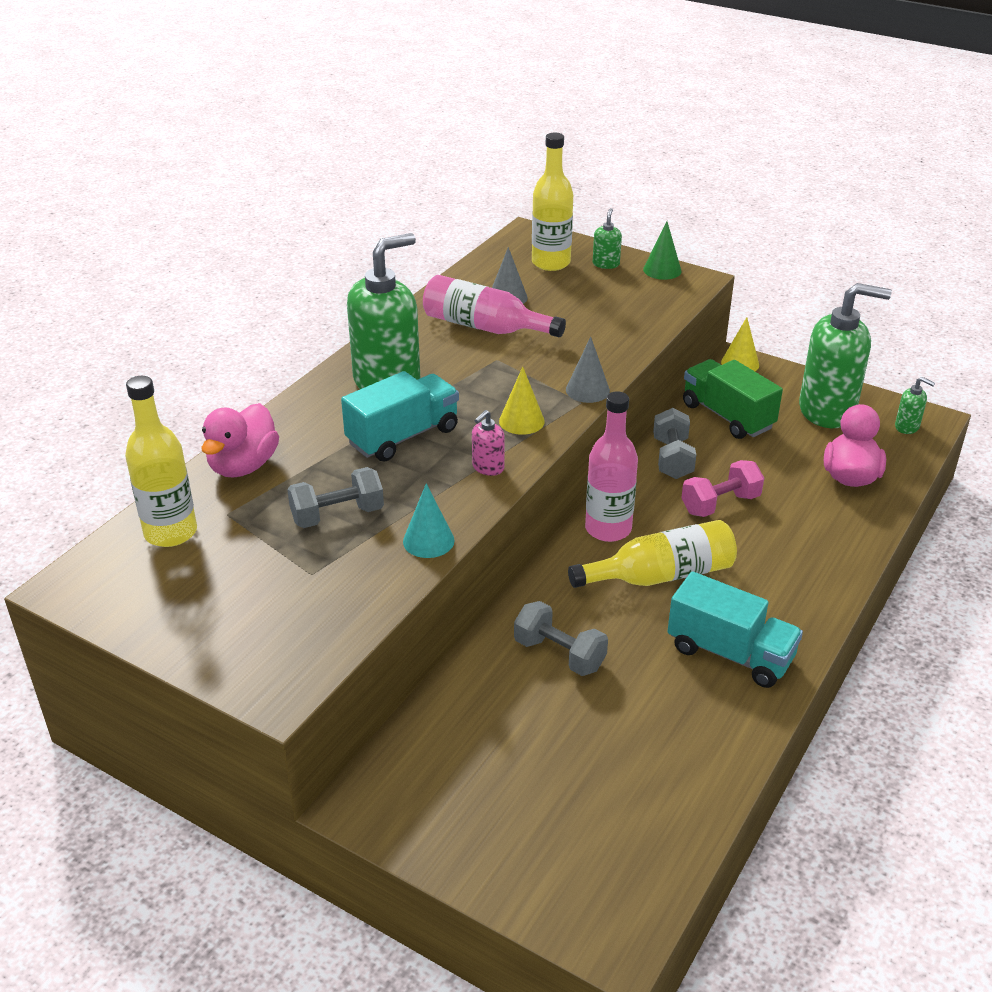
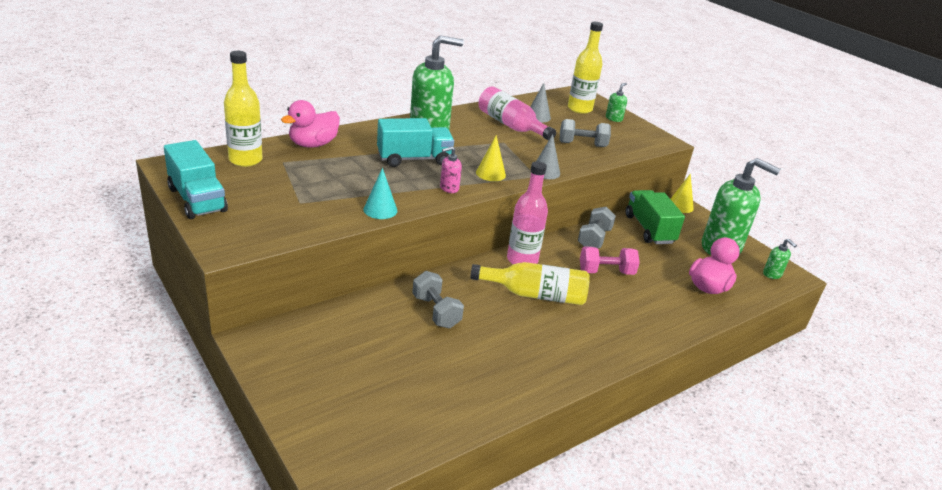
camera: 20 degrees right, 5 degrees down
(337, 515) = (341, 182): grey dumbbell -> grey dumbbell (582, 144)
(662, 270) = (647, 131): green cone -> none
(730, 653) = (545, 351): turquoise truck -> turquoise truck (197, 200)

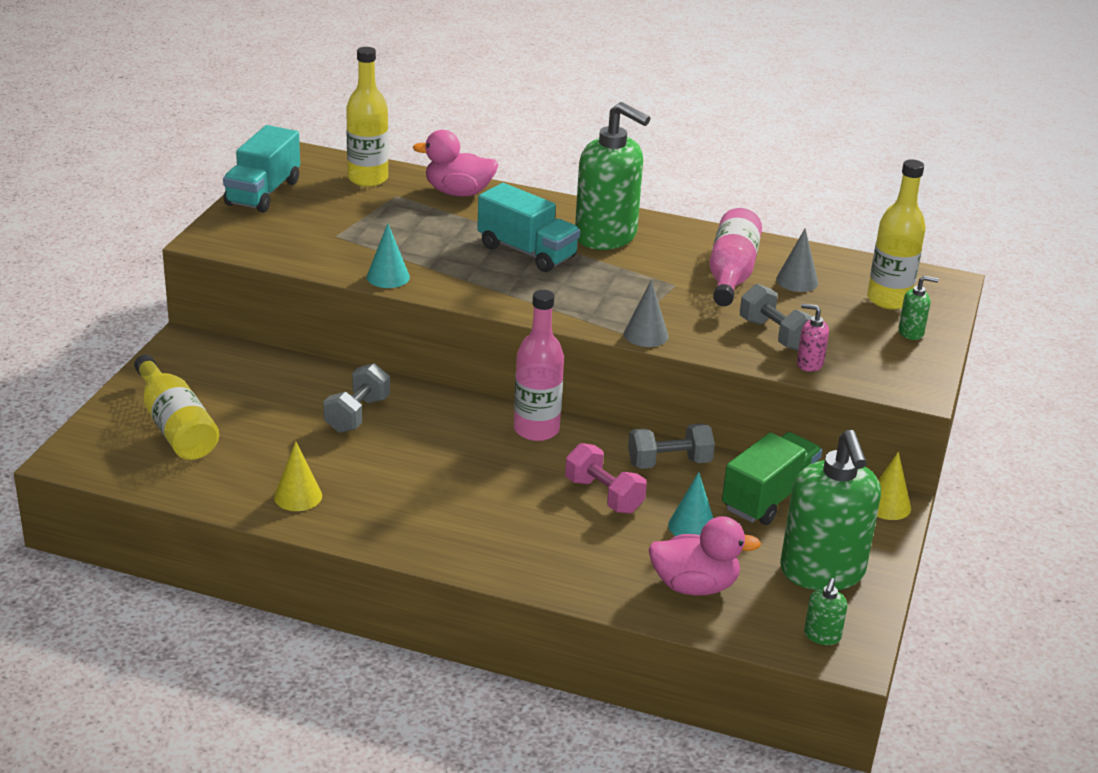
camera: 55 degrees right, 0 degrees up
(449, 188) = (497, 294): pink soap dispenser -> pink soap dispenser (809, 364)
(490, 173) = (576, 304): yellow cone -> yellow cone (298, 496)
(535, 295) = (478, 462): yellow bottle -> yellow bottle (175, 426)
(656, 261) = (692, 526): none -> turquoise cone

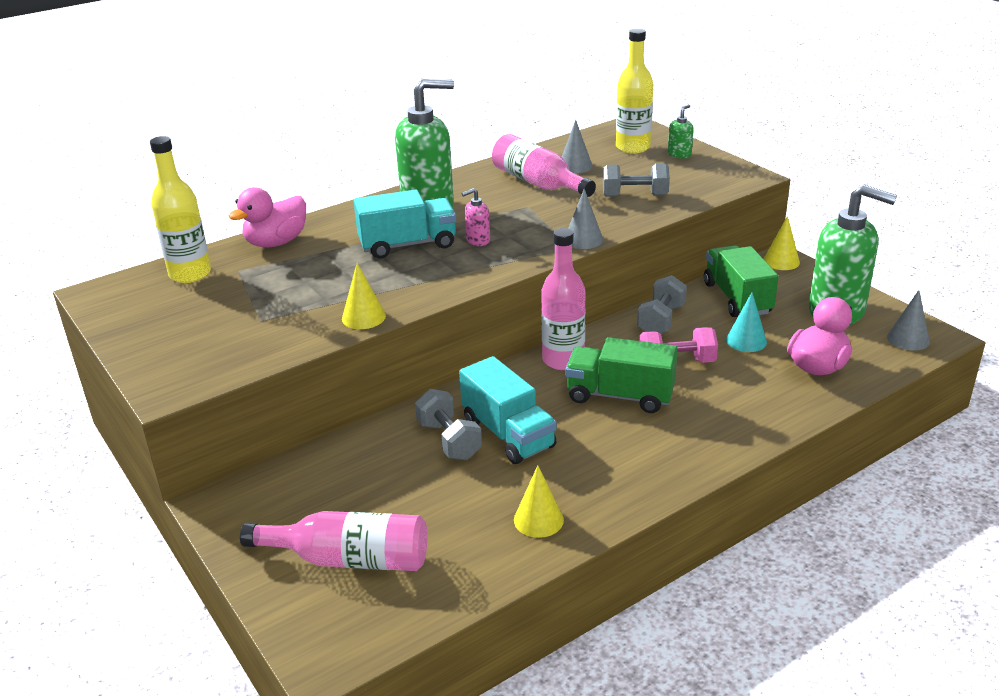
camera: 50 degrees left, 0 degrees up
(175, 426) = (349, 559): yellow bottle -> pink bottle
(263, 193) = (130, 333): turquoise truck -> turquoise truck (508, 434)
(388, 277) = (363, 317): turquoise cone -> yellow cone
(513, 480) = (620, 396): none -> green truck
(809, 364) = (683, 197): pink soap dispenser -> pink soap dispenser (478, 241)
(822, 636) = (908, 339): green soap dispenser -> grey cone

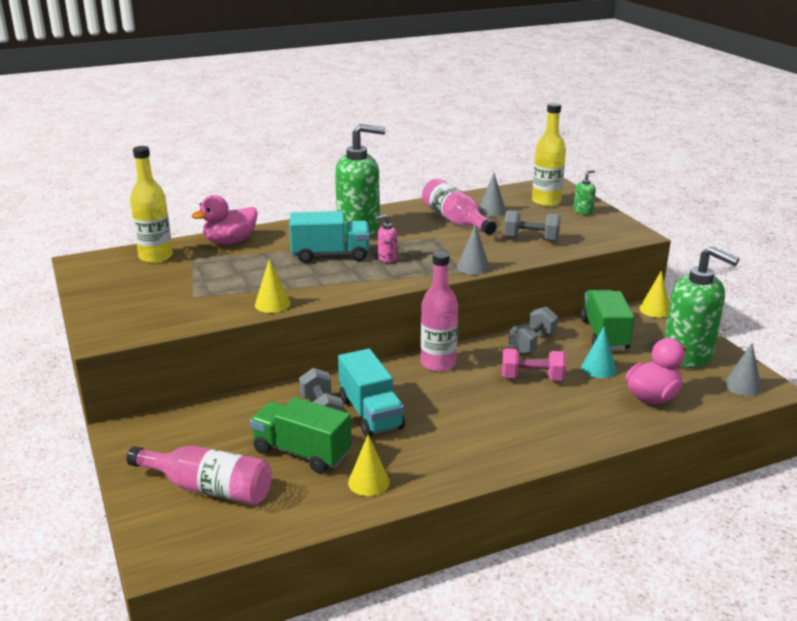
camera: 10 degrees right, 5 degrees down
(620, 396) = (474, 397): green truck -> green truck (302, 452)

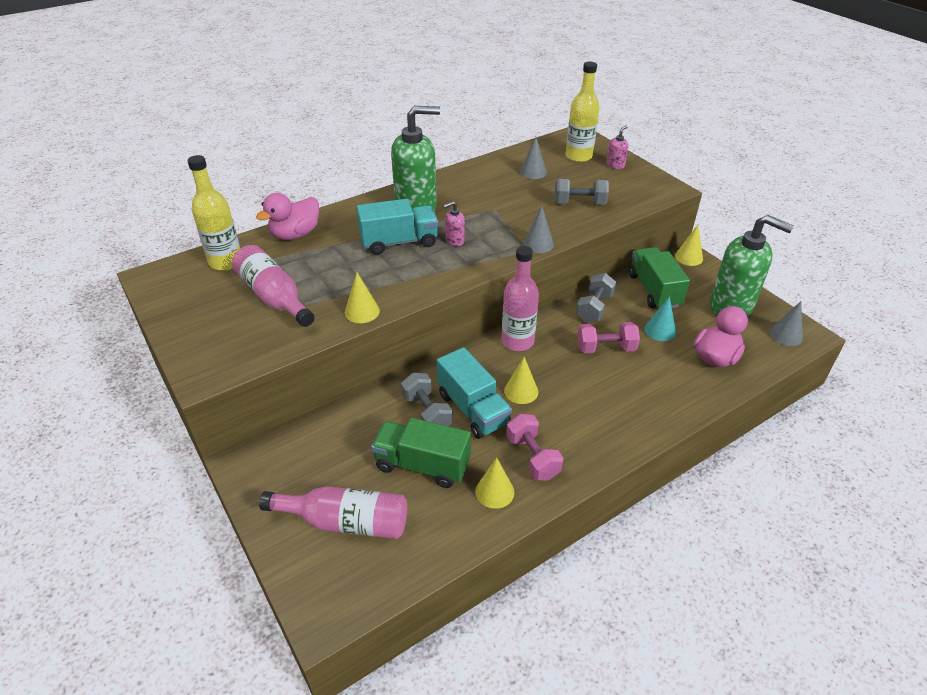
camera: 10 degrees left, 15 degrees up
(419, 459) = (532, 457): none -> pink dumbbell
(427, 404) = (521, 391): none -> yellow cone
(455, 220) = (503, 187): pink bottle -> pink bottle (274, 297)
(583, 211) = (615, 165): green soap dispenser -> pink soap dispenser

